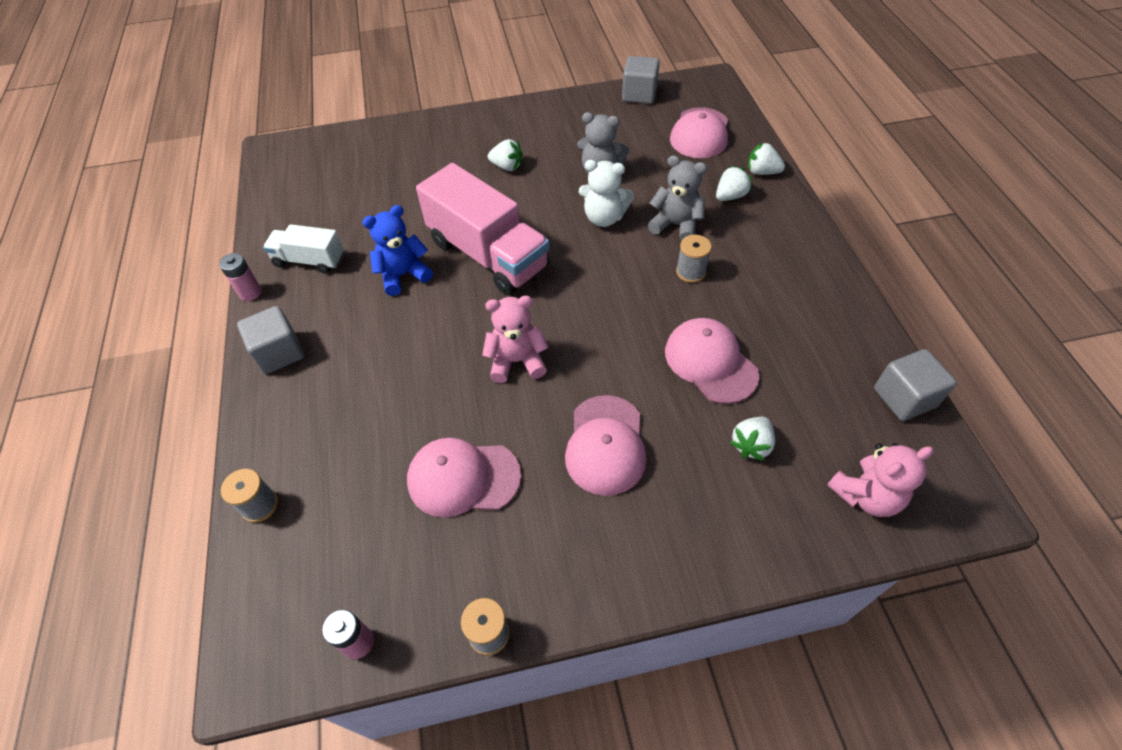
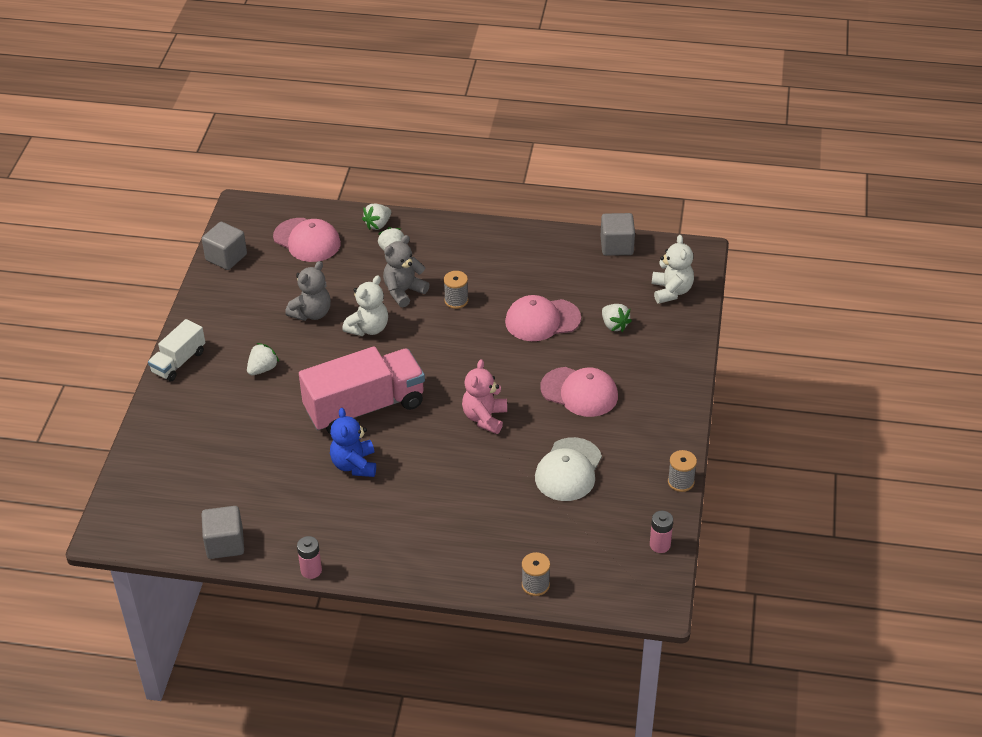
camera: 70 degrees left, 10 degrees down
(279, 353) = (394, 558): grey cube -> grey cube (225, 544)
(309, 260) = (296, 524): white truck -> white truck (178, 362)
(463, 478) = (568, 470): pink cap -> white cap
(866, 495) = (671, 291): pink teddy bear -> white teddy bear

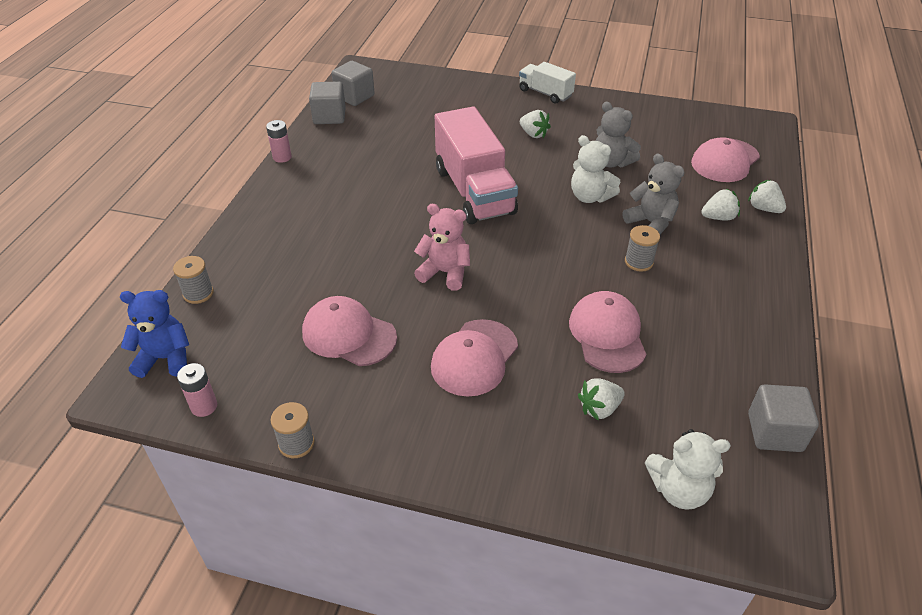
camera: 95 degrees right, 0 degrees up
(226, 257) = (689, 115): grey cube -> grey cube (354, 96)
(354, 465) = (399, 183): blue teddy bear -> blue teddy bear (165, 358)
(568, 470) = (348, 334): white cap -> pink cap

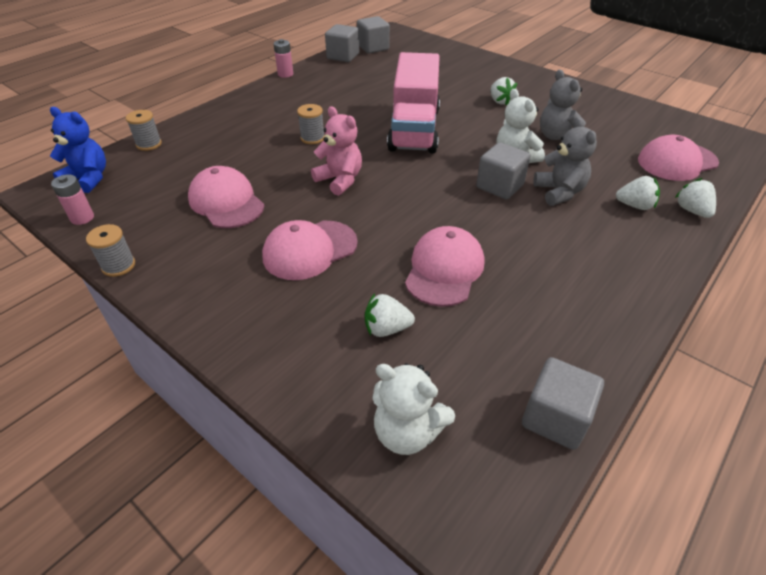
camera: 25 degrees right, 0 degrees up
(545, 93) = (534, 75): white truck -> none
(597, 232) = (499, 186): none -> grey cube
(638, 262) = (522, 220): grey spool -> grey spool (312, 138)

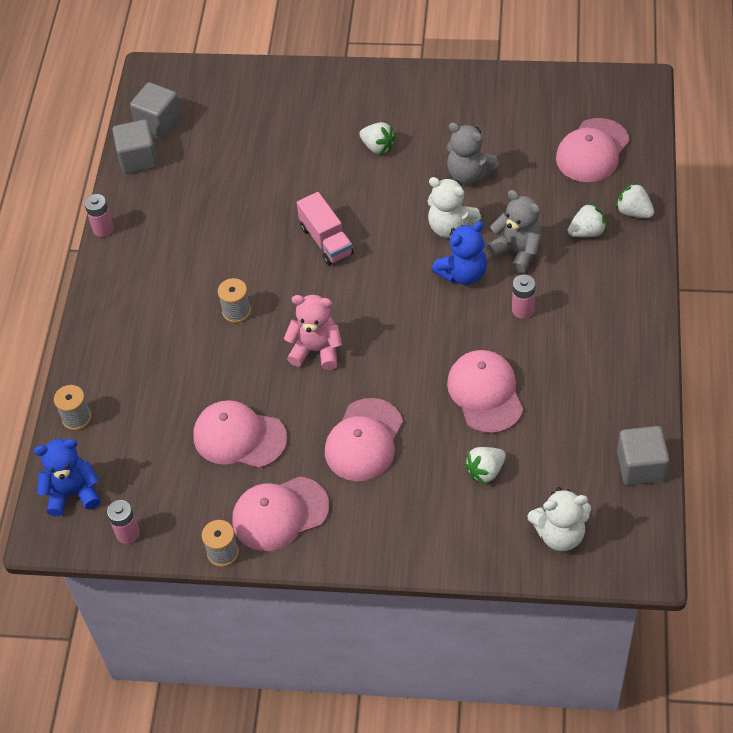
camera: 30 degrees left, 10 degrees up
(189, 263) = (280, 514): none -> pink cap
(414, 129) = (326, 241): pink truck -> pink truck, size x0.54
(499, 186) = (463, 273): grey cube -> blue teddy bear
(531, 229) = (523, 310): none -> pink battery

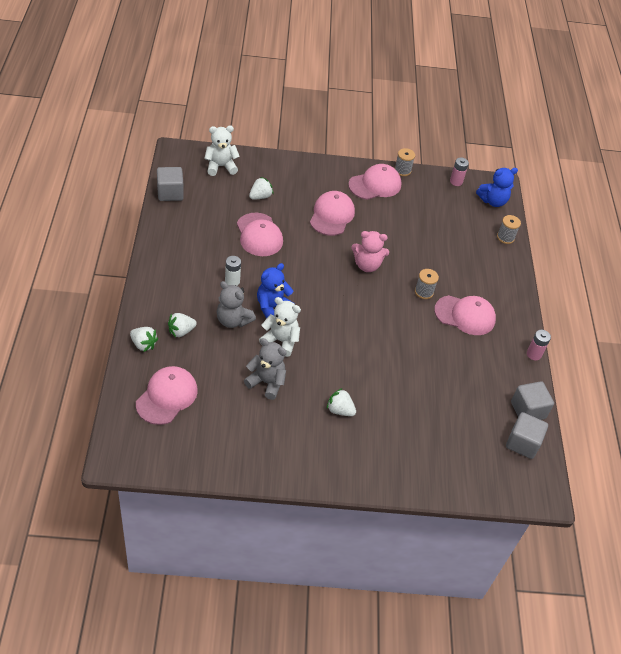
camera: 165 degrees right, 5 degrees down
(239, 437) = (406, 222): pink cap -> pink cap (465, 315)
(326, 241) = (370, 336): pink truck -> none
(523, 310) = (232, 281): pink battery -> white battery

